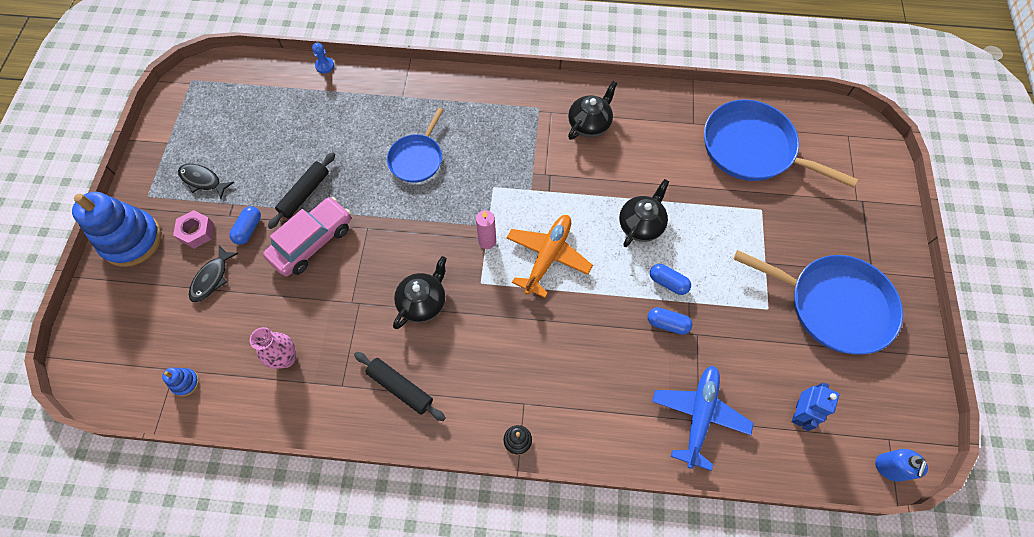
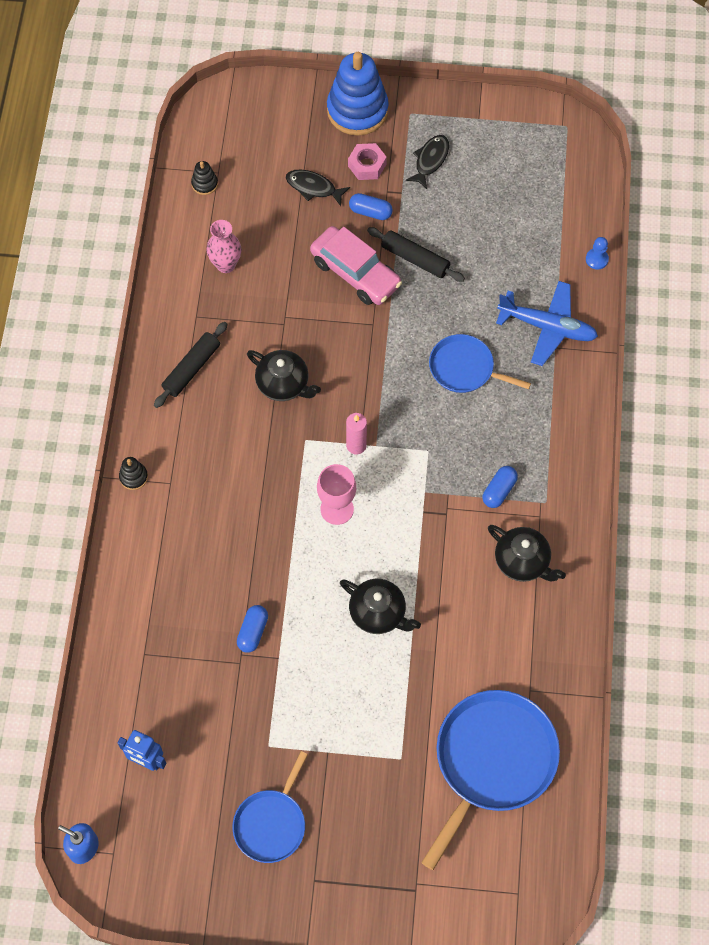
camera: 90 degrees right, 0 degrees up
(185, 382) = (204, 184): blue stacking toy -> black stacking toy
(548, 256) = (337, 509): orange plane -> pink goblet
(668, 282) = (303, 637): blue capsule -> blue capsule (499, 491)
(699, 415) = (149, 655): blue plane -> blue plane (548, 327)
(833, 305) = (271, 823): blue pan -> blue pan, size x0.58

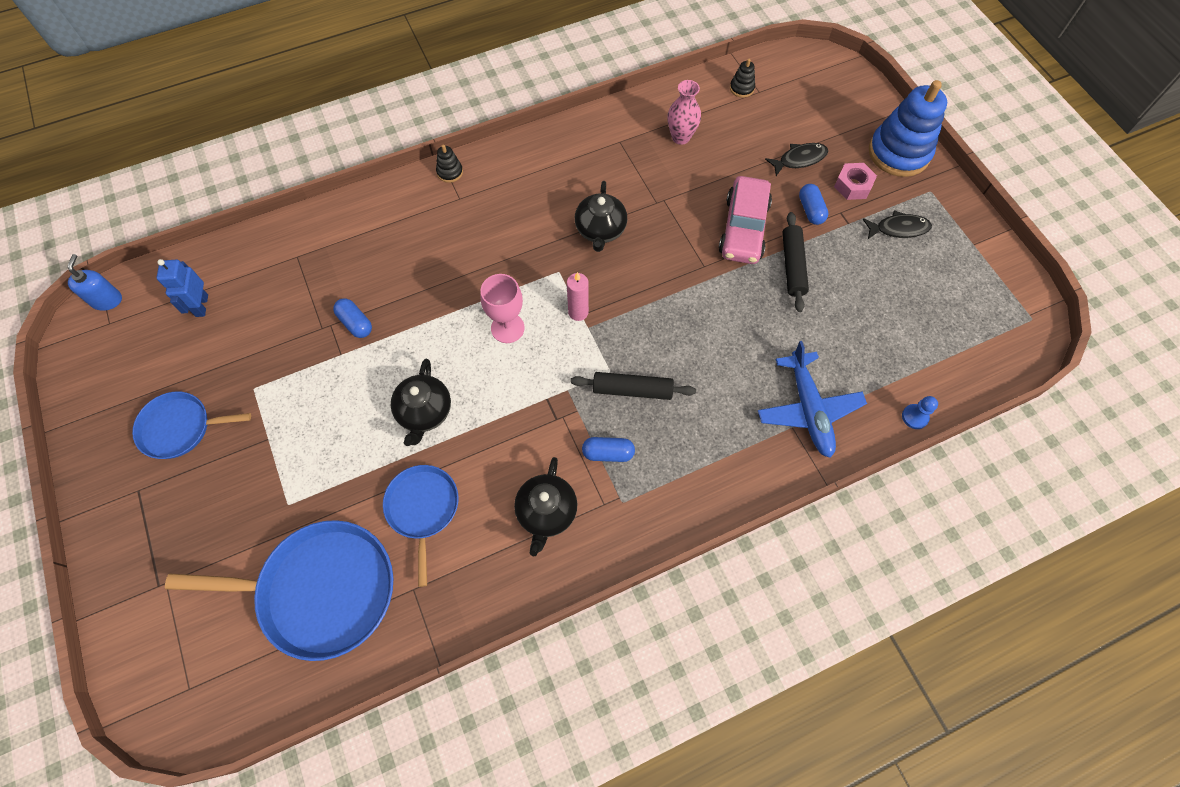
camera: 60 degrees right, 0 degrees up
(192, 369) = (571, 162): black rolling pin -> black rolling pin (632, 390)
(253, 632) = (355, 323): blue capsule -> blue capsule turned 60 degrees clockwise
(313, 187) = (799, 159): black fish -> black fish turned 75 degrees clockwise
(465, 368) = (714, 360): blue pan -> blue pan (423, 509)

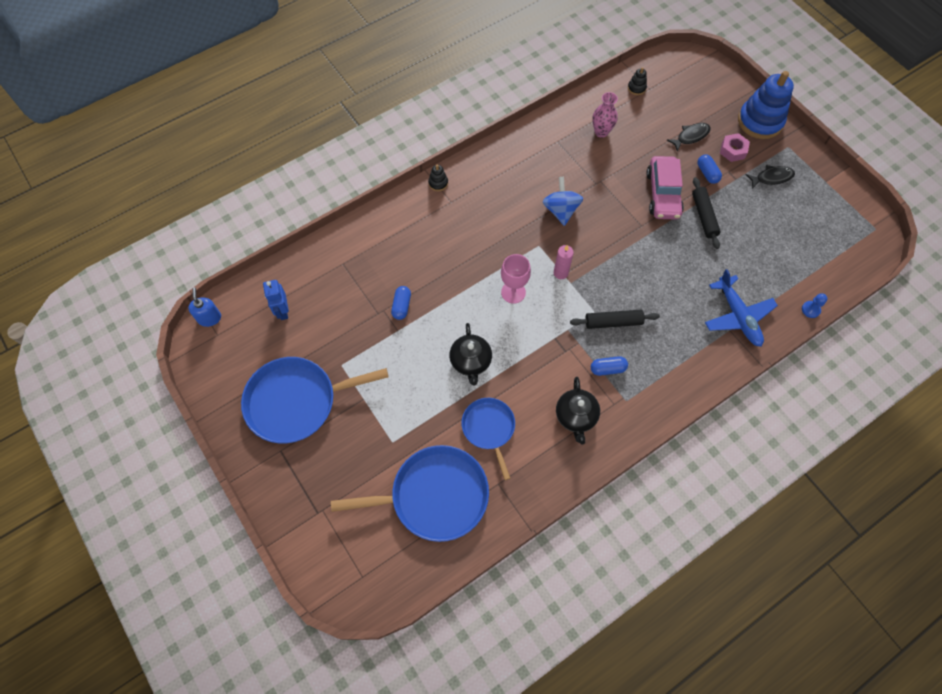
camera: 10 degrees left, 0 degrees up
(180, 427) = (296, 401): blue pan -> blue pan, size x1.71
(355, 323) = (401, 306): blue capsule -> blue capsule turned 60 degrees clockwise
(600, 230) = (561, 210): black teapot -> blue spinning top

